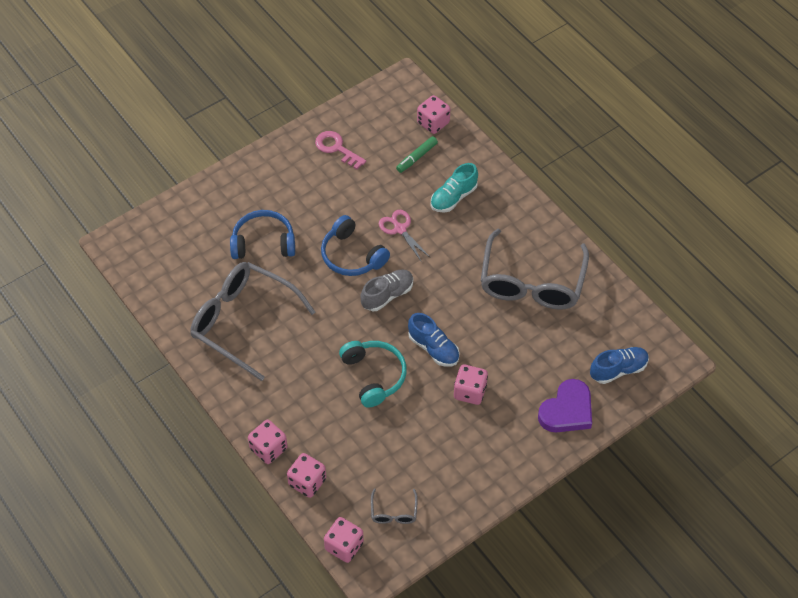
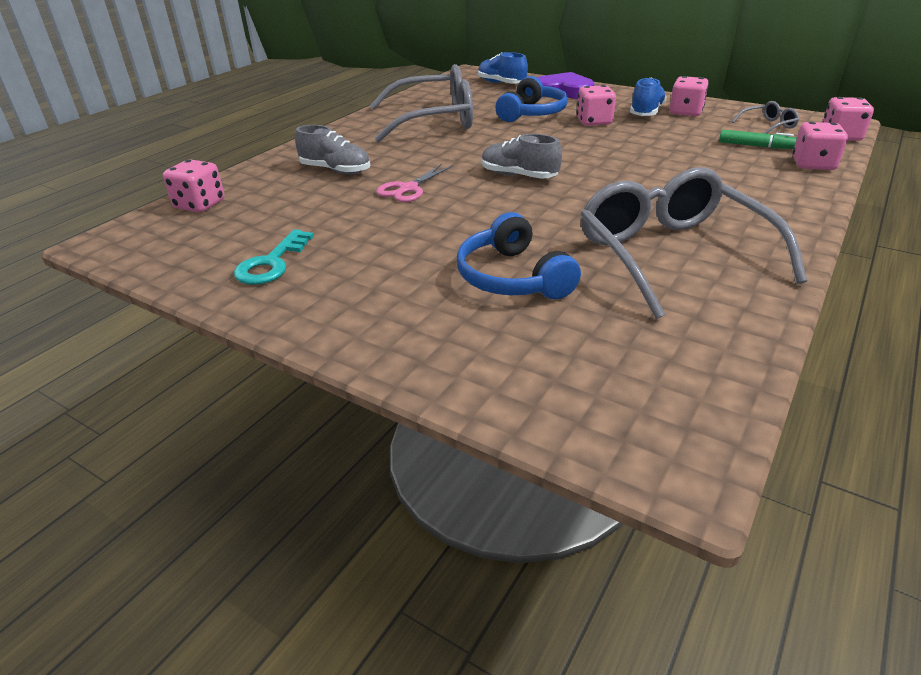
camera: 110 degrees left, 20 degrees down
(243, 322) = (672, 255): grey glasses -> grey glasses turned 150 degrees clockwise
(268, 449) = (816, 192): pink dice -> pink dice (685, 112)
(337, 148) = (272, 263): pink key -> turquoise key
(352, 256) = (477, 207): blue headphones -> blue headphones (532, 113)
(374, 376) = (636, 161): turquoise headphones -> none
(417, 157) = (272, 202): green marker -> green marker (755, 146)
(433, 348) = (564, 143): blue shoe -> blue shoe (646, 113)
(453, 197) = (336, 170): turquoise shoe -> grey shoe

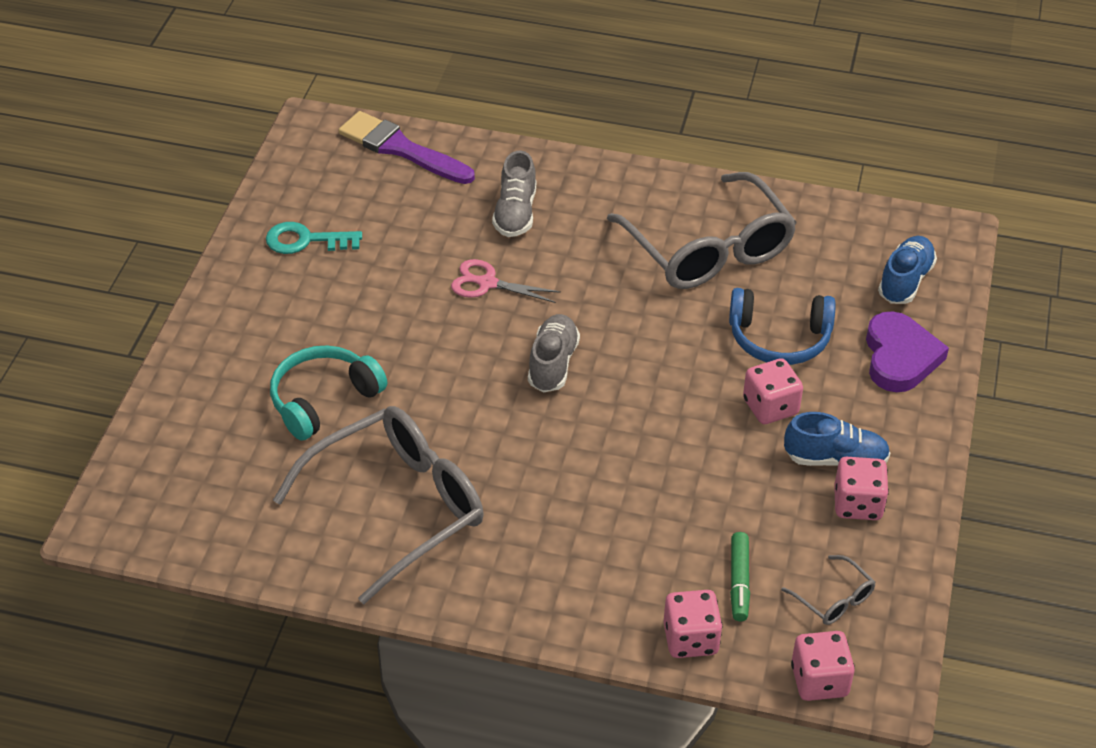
camera: 70 degrees right, 10 degrees up
(200, 205) = (401, 149): pink dice -> purple brush
(512, 277) = (323, 400): blue headphones -> turquoise headphones

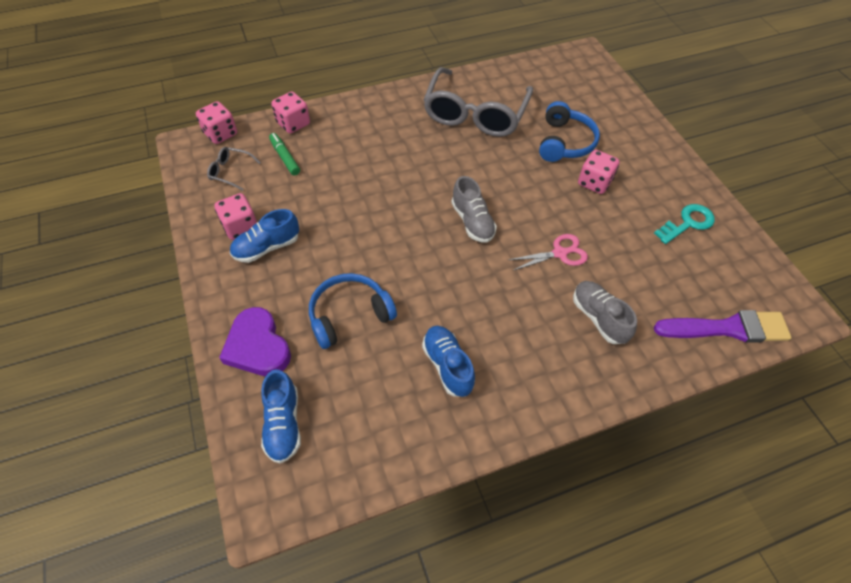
camera: 145 degrees right, 10 degrees up
(323, 400) = (565, 142): turquoise headphones -> blue headphones
(708, 249) = (447, 366): grey glasses -> blue shoe
(770, 407) = (325, 261): pink dice -> pink dice (594, 182)

